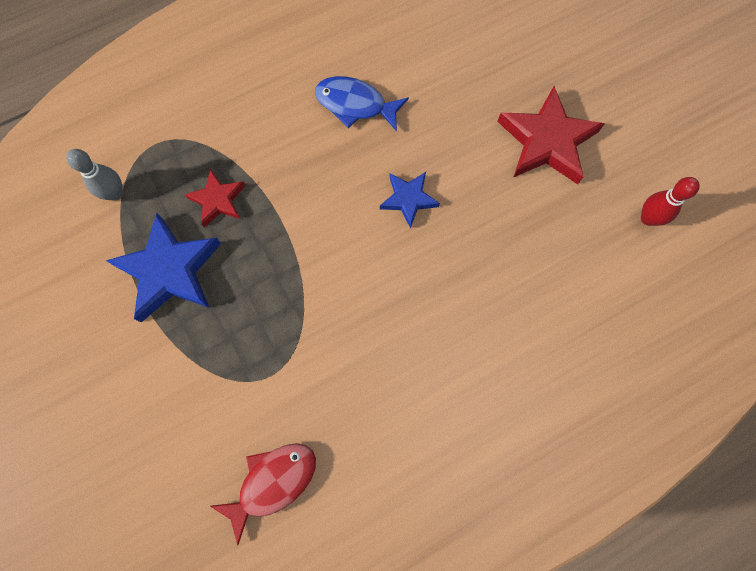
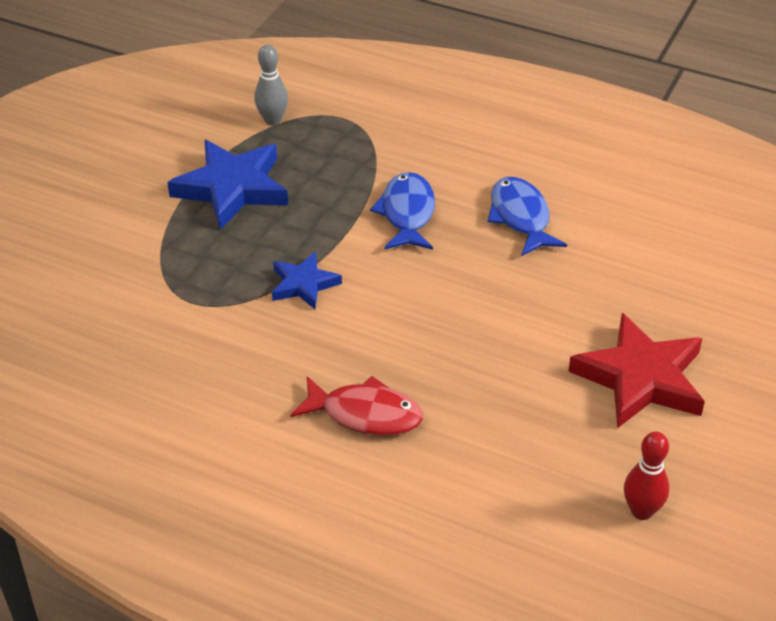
camera: 55 degrees right, 30 degrees down
(218, 200) = (327, 181): red star -> none
(273, 482) = (90, 355): red fish -> red fish (365, 414)
(295, 171) = (407, 213): none -> blue fish
(408, 199) = (459, 305): blue star -> blue star (304, 284)

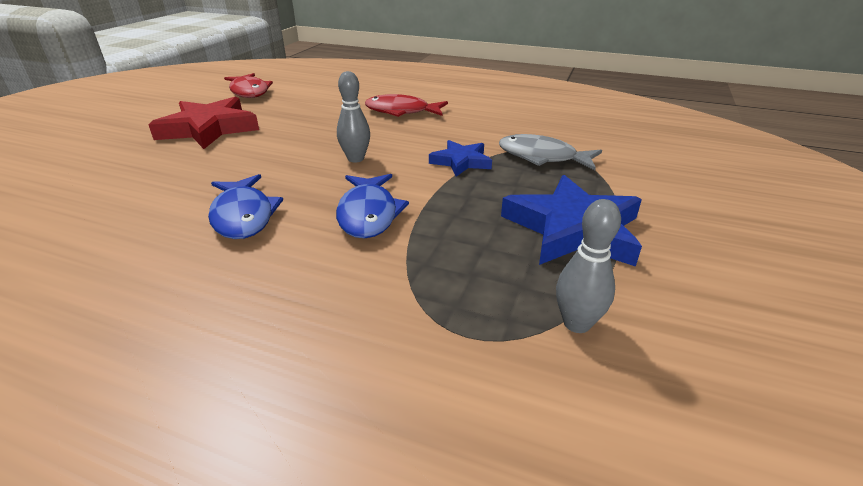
camera: 175 degrees right, 10 degrees down
(206, 287) = (542, 157): none -> grey fish
(426, 297) = (355, 159): none -> grey bowling pin
(641, 511) = (249, 92): red bowling pin -> red fish

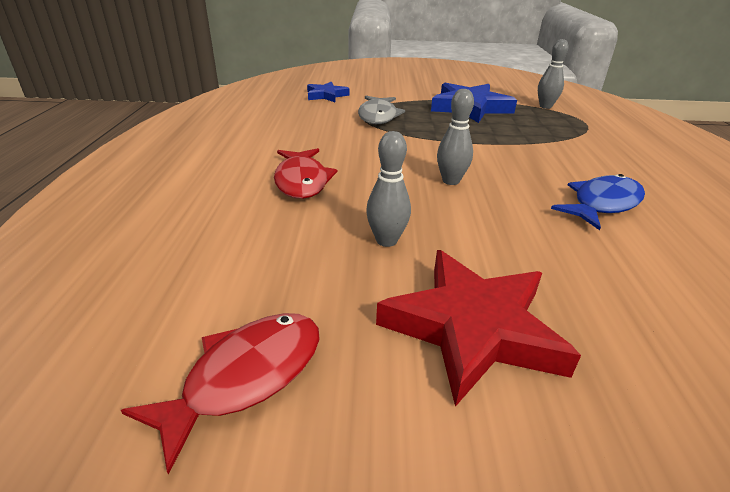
camera: 110 degrees left, 0 degrees up
(301, 123) = (386, 240): none -> grey bowling pin
(368, 214) = (529, 158): blue fish -> none
(461, 162) = (412, 139): blue star -> blue star (326, 95)

